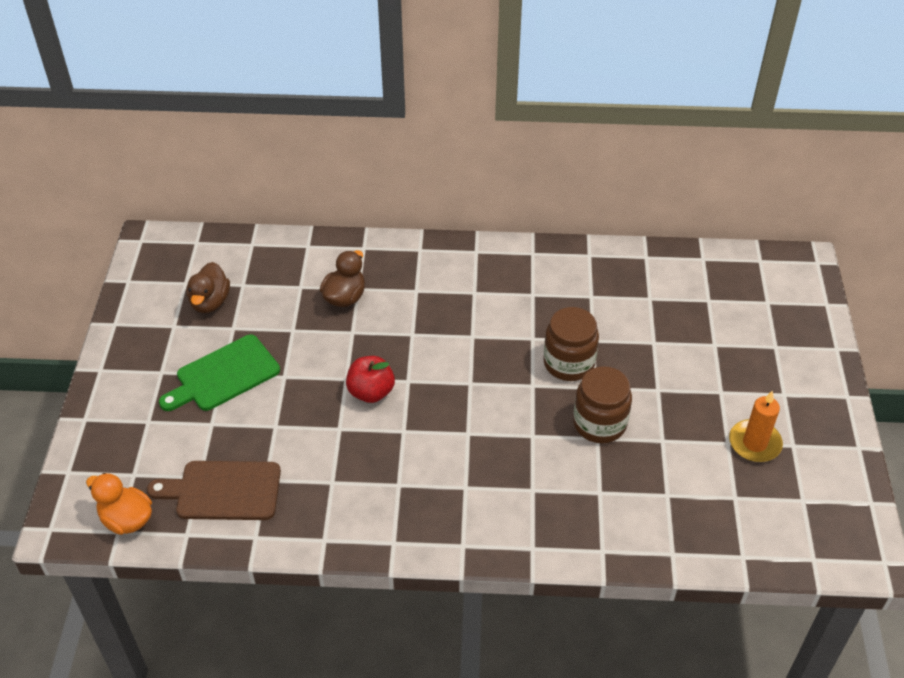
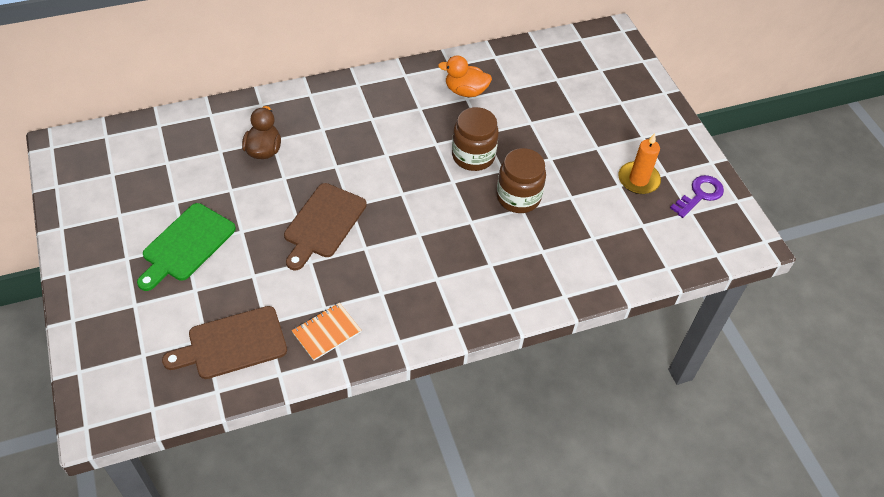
camera: 25 degrees left, 5 degrees up
(127, 519) = (155, 395): orange duck -> orange duck (465, 91)
(210, 302) = (143, 185): brown duck -> none
(322, 509) = (326, 332): none -> orange notebook
(371, 392) = (323, 223): red apple -> brown cutting board
(825, 482) = (700, 195): none -> purple key

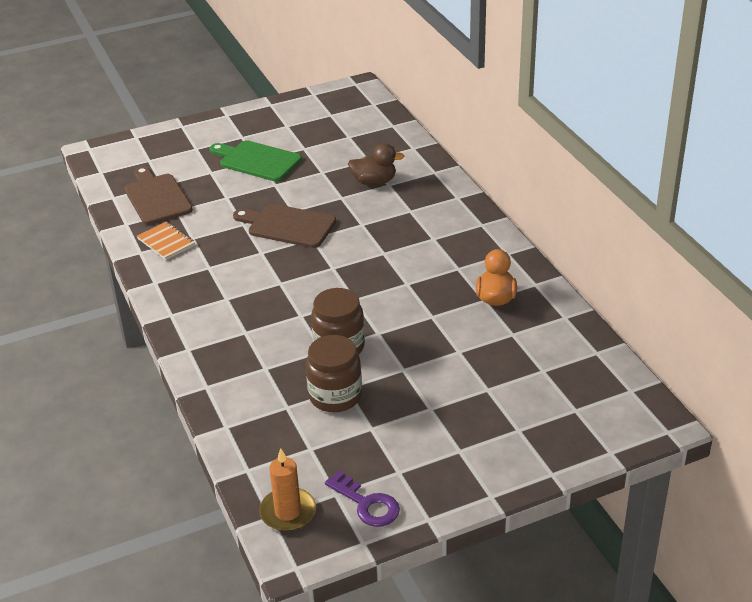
camera: 90 degrees right, 15 degrees down
(473, 156) = (394, 311): brown jar -> brown jar (335, 396)
(638, 180) = (383, 445): orange candle -> orange candle (288, 512)

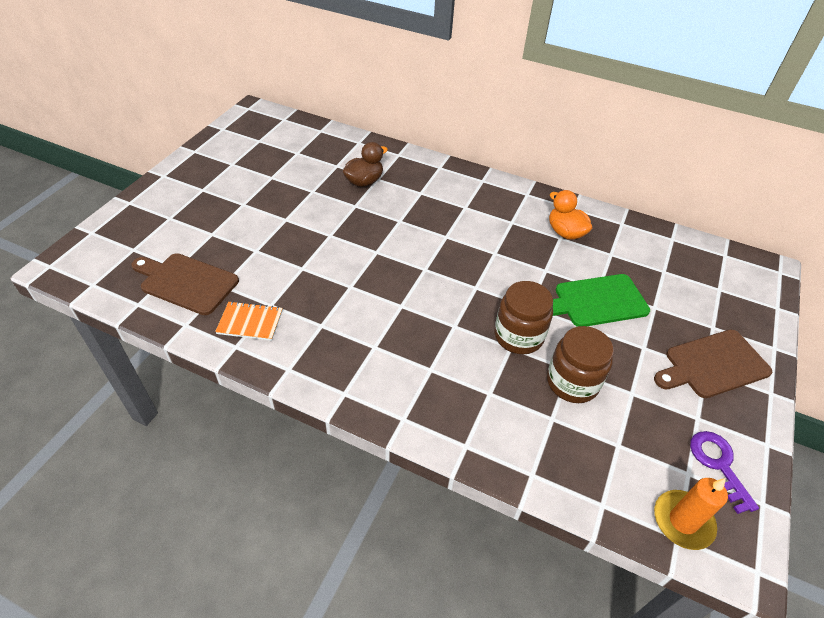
camera: 45 degrees left, 10 degrees up
(257, 161) = (243, 205): green cutting board -> green cutting board (596, 301)
(288, 225) = (343, 250): brown cutting board -> brown cutting board (713, 364)
(367, 504) = (718, 464): purple key -> purple key turned 105 degrees counterclockwise

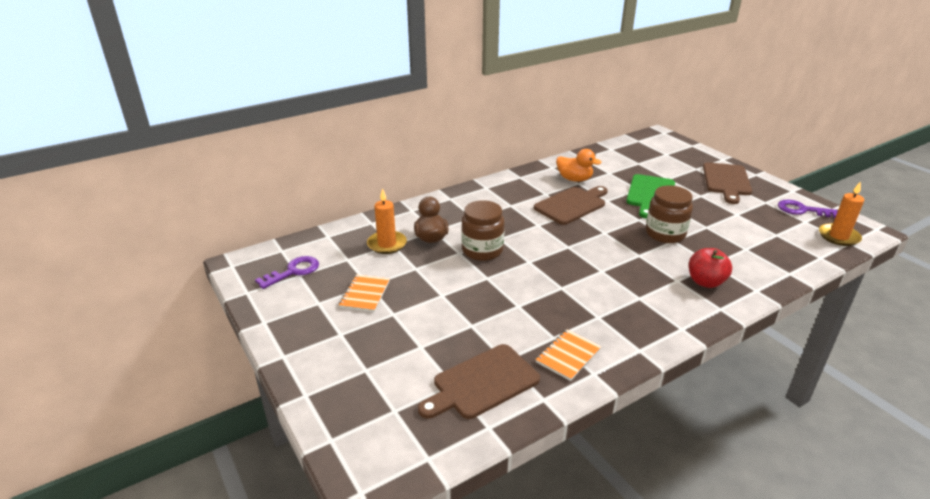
camera: 55 degrees left, 15 degrees down
(258, 180) = (365, 294): none -> orange notebook
(261, 136) = (293, 271): none -> purple key
(334, 163) = (387, 244): none -> orange candle
(446, 394) = (705, 282): none -> red apple
(508, 247) = (572, 205): none -> brown cutting board
(565, 232) = (574, 179): orange duck -> orange duck turned 150 degrees counterclockwise
(572, 382) = (718, 230): brown jar -> brown jar (482, 250)

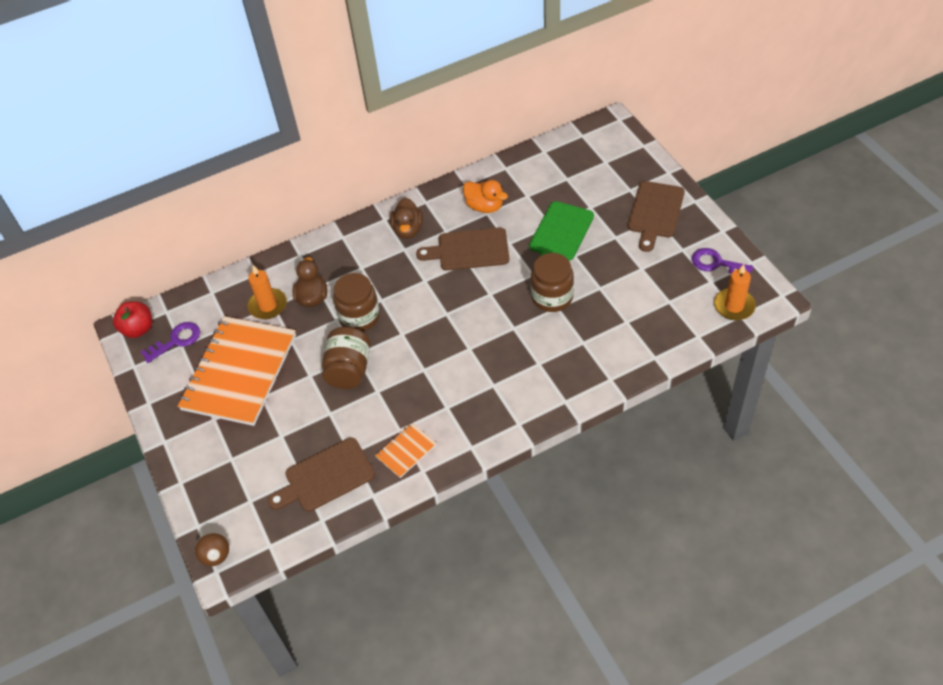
camera: 10 degrees right, 20 degrees up
(359, 473) = (216, 556): none -> brown ball
(365, 294) = (239, 372): orange notebook -> orange notebook, size x2.36
(483, 289) = (349, 370): none -> brown jar
(510, 193) = (408, 229): none -> brown duck
(572, 205) = (469, 250): brown cutting board -> brown cutting board turned 150 degrees counterclockwise
(705, 282) = (565, 366): red apple -> red apple (138, 329)

